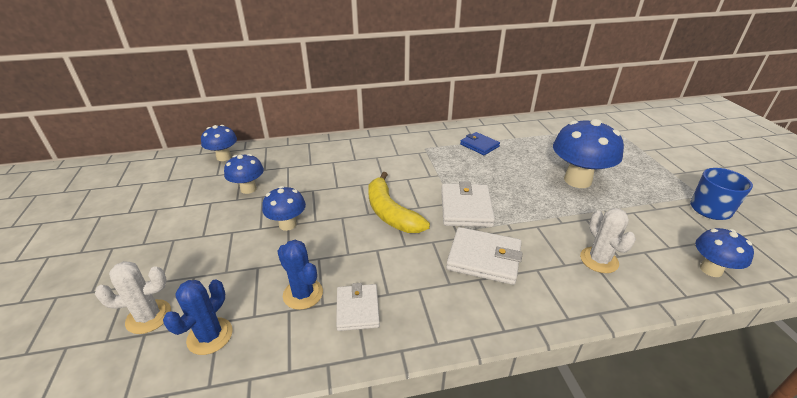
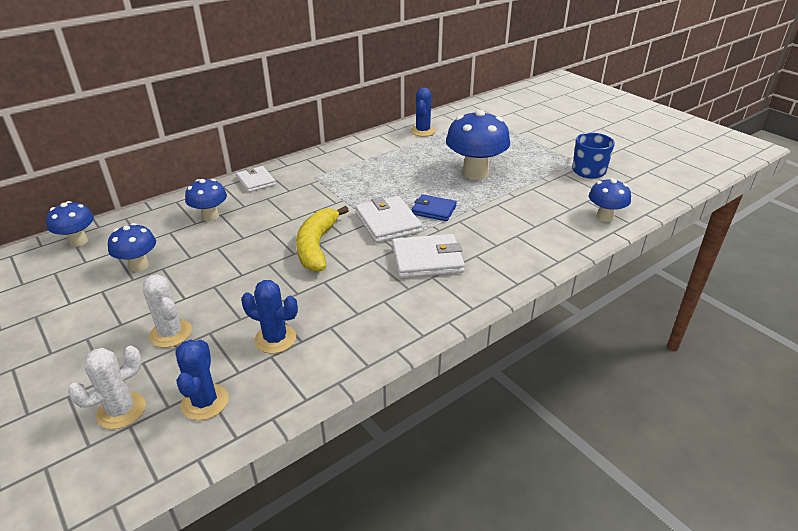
camera: 25 degrees left, 0 degrees up
(287, 224) = (213, 286): blue mushroom -> blue mushroom (210, 216)
(357, 309) = (337, 333): white wallet -> white wallet (256, 181)
(391, 213) = (317, 246): yellow banana -> yellow banana turned 60 degrees clockwise
(479, 145) = (368, 162): blue wallet -> blue wallet (434, 210)
(544, 128) = (423, 131): none -> blue cactus
(599, 260) = (521, 234): white cactus -> white cactus (171, 333)

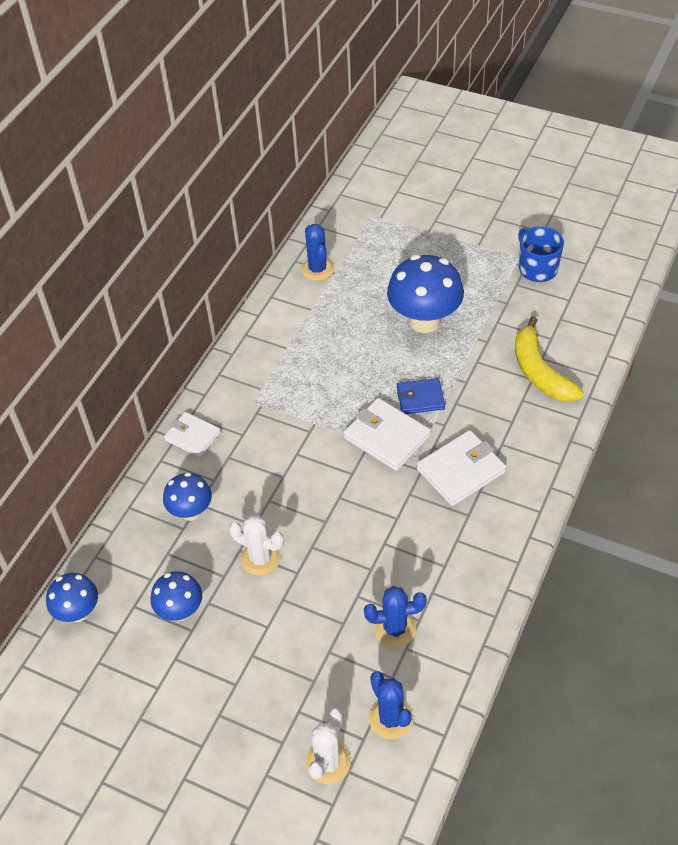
camera: 25 degrees left, 15 degrees up
(171, 333) = (294, 670): white cactus -> white cactus (260, 558)
(317, 246) = (341, 502): yellow banana -> yellow banana (540, 372)
(605, 217) = (589, 337): blue mushroom -> none

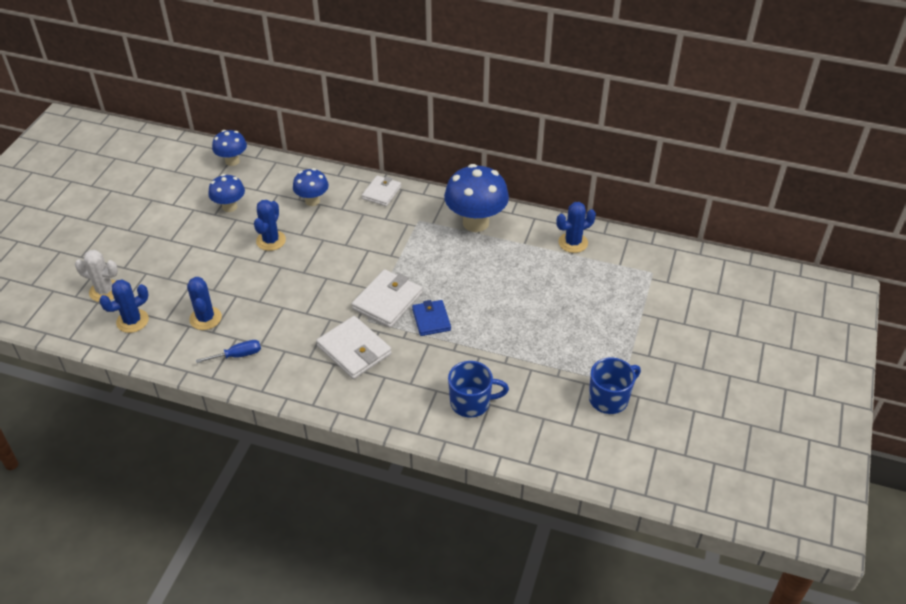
camera: 80 degrees right, 5 degrees down
(260, 558) = (271, 241): white cactus -> blue cactus
(424, 321) = (523, 317): blue mushroom -> blue mushroom (475, 222)
(461, 589) = (238, 355): none -> blue screwdriver
(540, 372) = (471, 402): yellow banana -> blue mug

